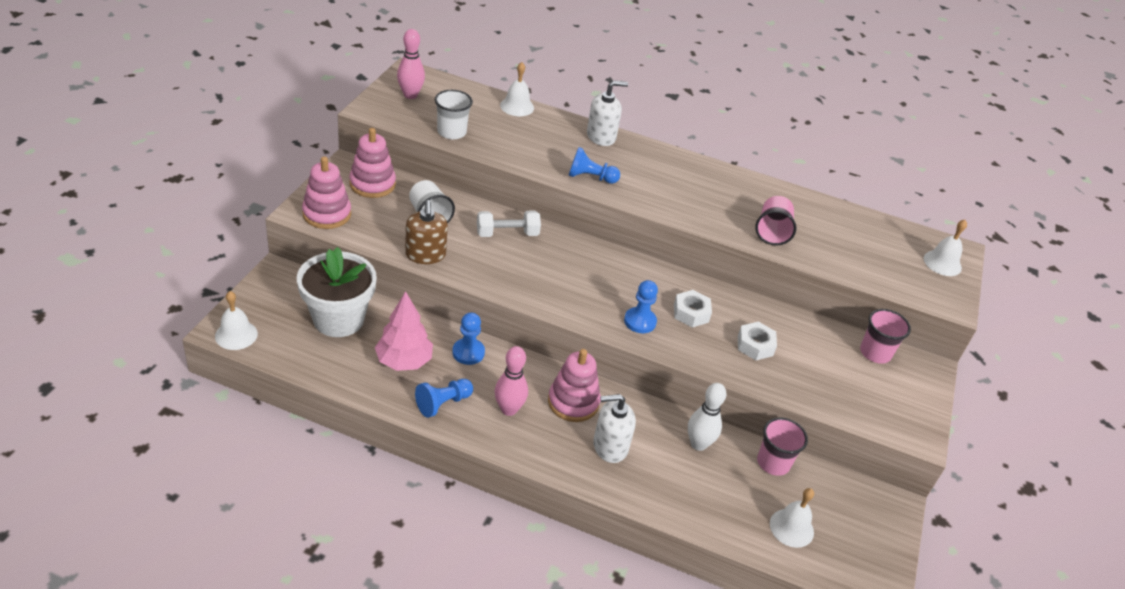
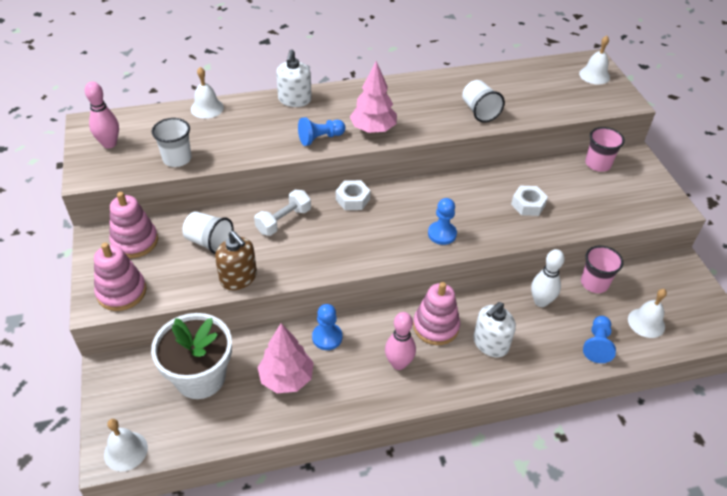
camera: 30 degrees left, 5 degrees up
(443, 403) = (348, 393): blue pawn -> blue pawn (597, 345)
(601, 136) = (295, 100): white soap dispenser -> white soap dispenser turned 150 degrees clockwise
(648, 194) = (373, 129): none -> pink tree
(691, 313) = (467, 206): white nut -> white nut (352, 199)
(772, 232) = (479, 112): pink cup -> white cup

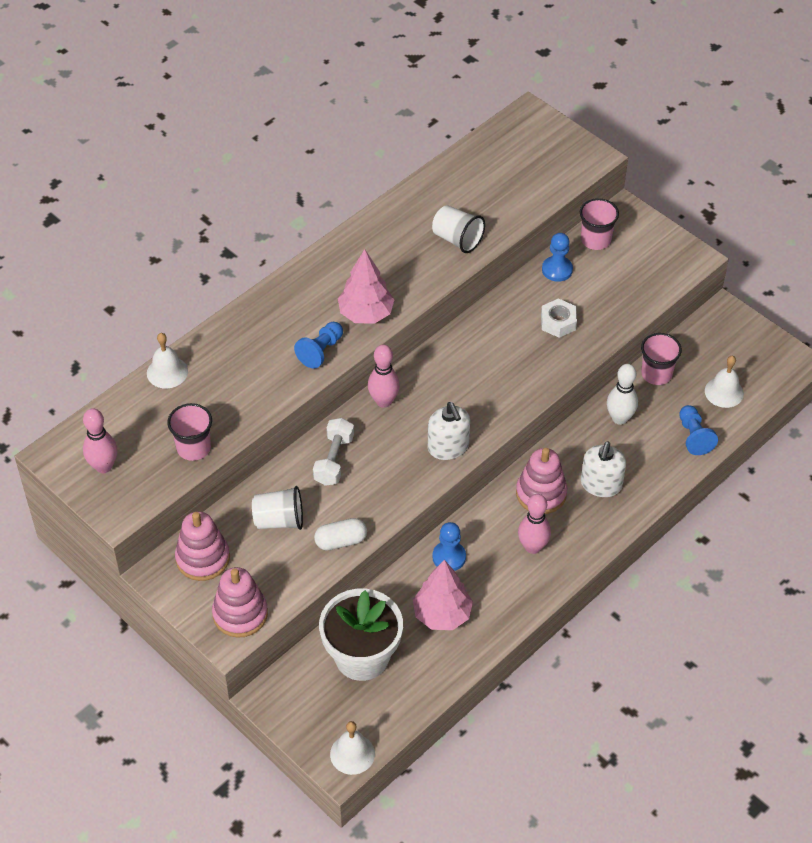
camera: 30 degrees left, 5 degrees up
(177, 159) = (193, 448): white cup -> pink cup
(238, 278) = (341, 541): brown soap dispenser -> white capsule
(295, 100) = (253, 316): white soap dispenser -> white soap dispenser (448, 447)
(352, 199) = (383, 401): white nut -> pink bowling pin
(442, 234) = (498, 396): blue pawn -> blue pawn (557, 270)
(594, 75) = (542, 135): white bell -> none

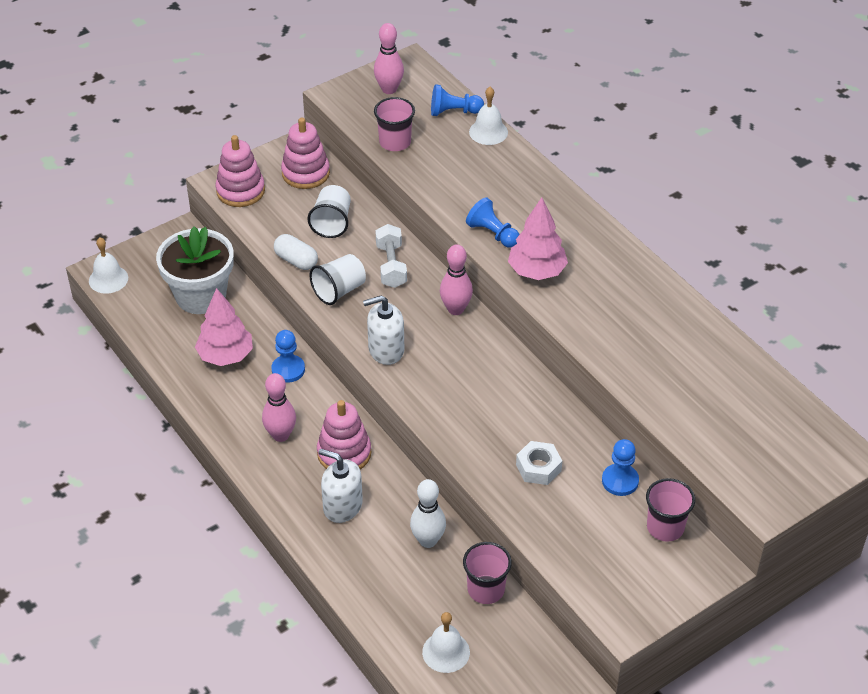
camera: 100 degrees right, 5 degrees down
(334, 460) = (391, 266): white dumbbell -> white dumbbell turned 60 degrees clockwise
(341, 541) = (296, 260): white capsule -> white capsule turned 45 degrees counterclockwise
(457, 239) = (635, 357): white cup -> white cup (339, 290)
(694, 436) = (387, 606): blue pawn -> blue pawn (454, 112)

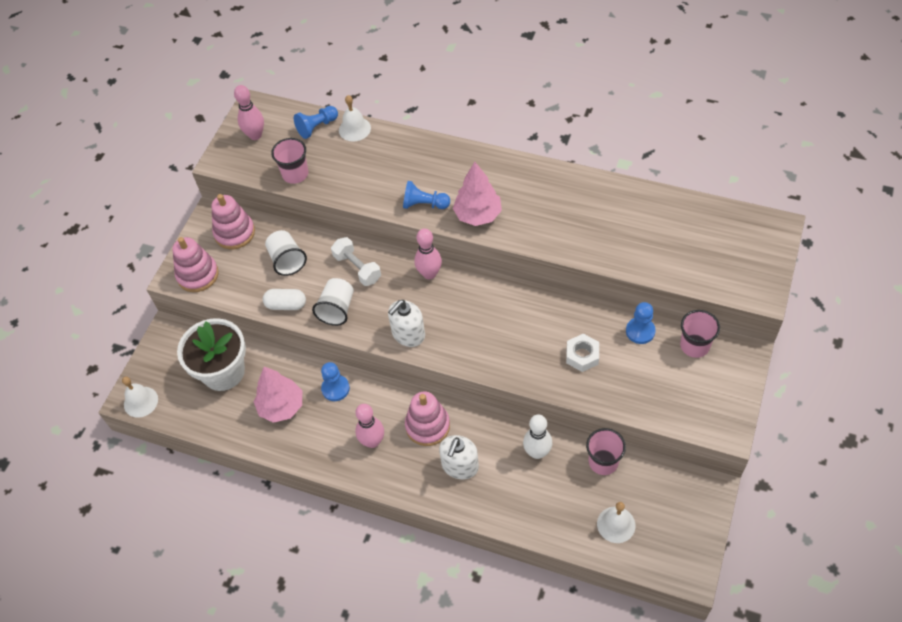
camera: 30 degrees left, 10 degrees up
(342, 506) = (460, 466): white soap dispenser -> white soap dispenser turned 60 degrees counterclockwise

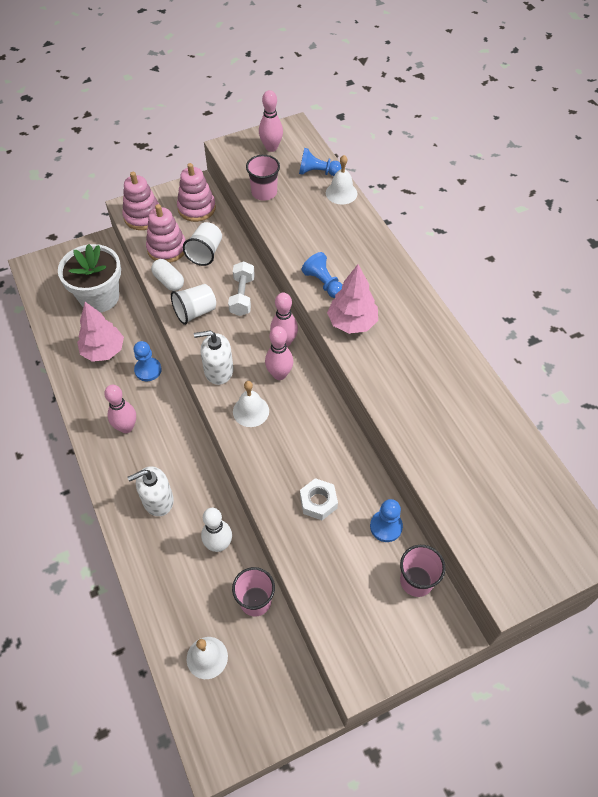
camera: 40 degrees right, 0 degrees up
(141, 401) = (35, 274): white bell -> white bell (251, 411)
(427, 426) = (172, 451): pink stacking toy -> pink stacking toy (167, 249)
(454, 298) = (279, 374): none -> pink bowling pin

